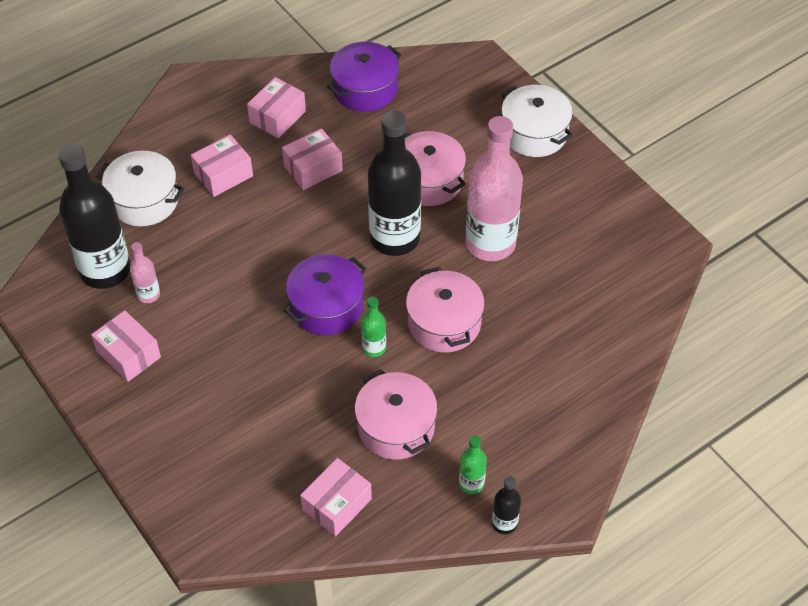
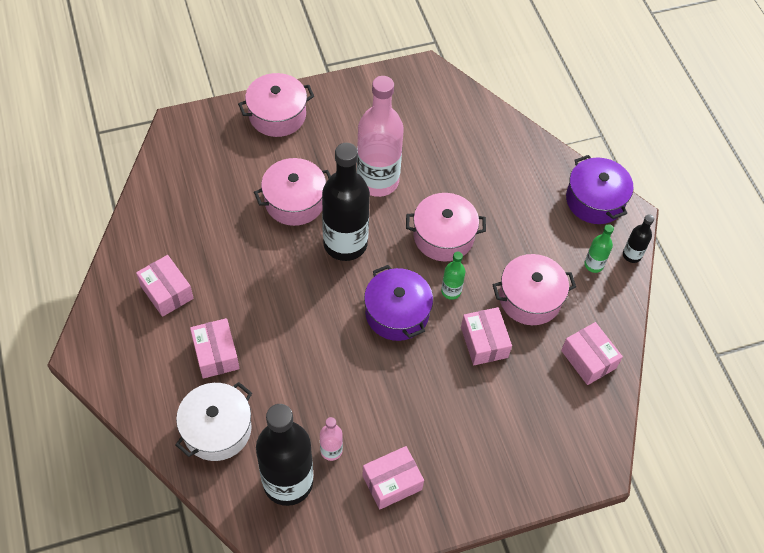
camera: 75 degrees left, 5 degrees up
(313, 168) = (242, 281): pink box -> pink box (484, 342)
(365, 89) = (168, 215): purple pot -> purple pot (595, 200)
(534, 133) = (277, 115): white pot -> pink pot

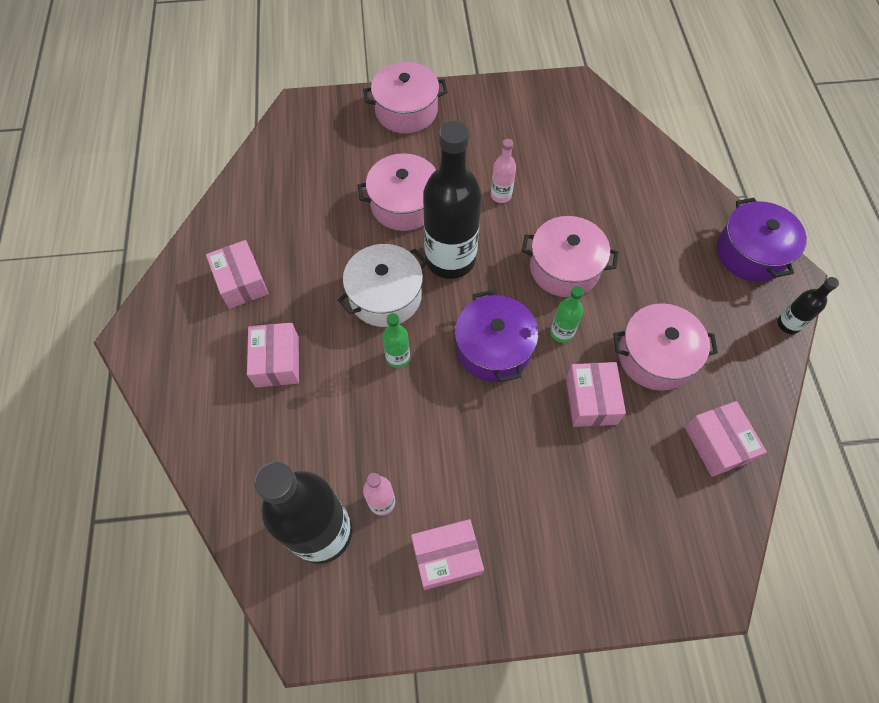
camera: 15 degrees right, 5 degrees up
(217, 429) = (256, 451): white pot -> white pot (385, 296)
(377, 181) = (501, 195): pink bottle -> pink bottle, size x0.45
(593, 265) = (739, 328): green bottle -> green bottle (398, 357)

